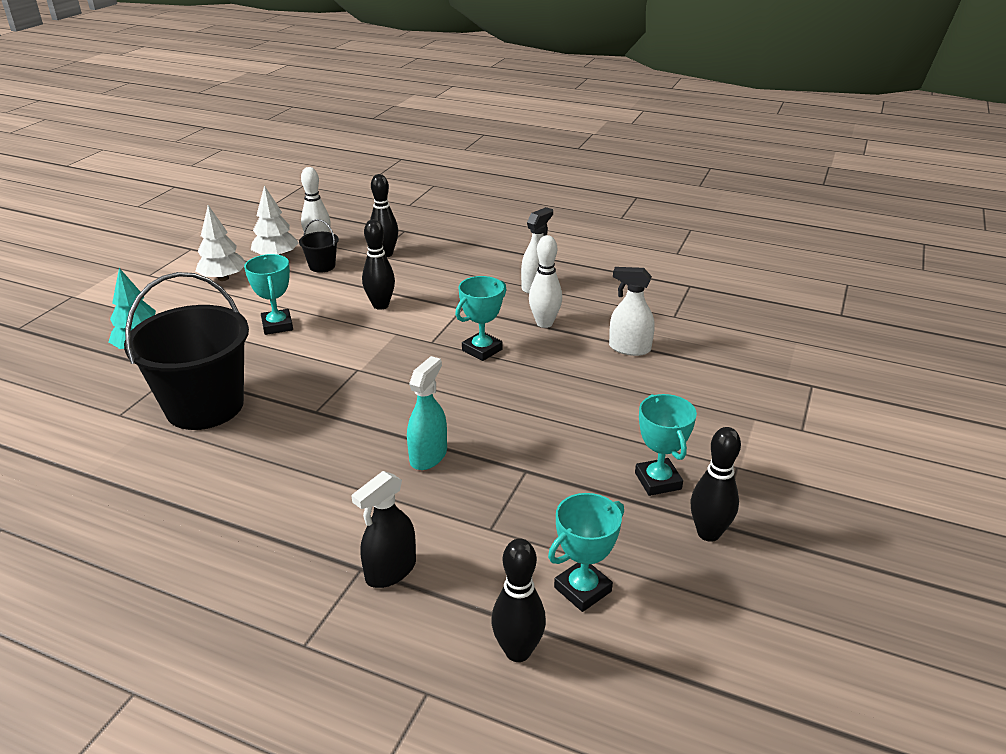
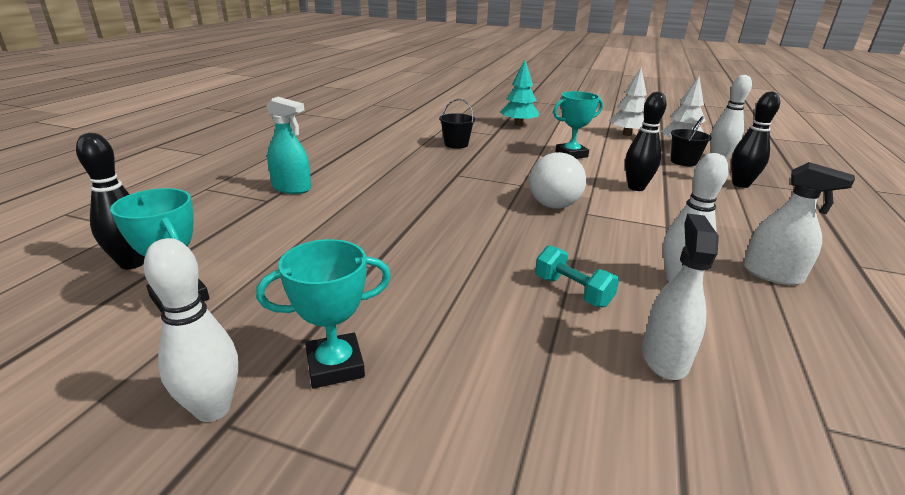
camera: 85 degrees right, 5 degrees down
(205, 406) = (456, 144): black bucket -> black bucket, size x0.44
(390, 571) = (258, 210): black spray bottle -> none
(396, 355) = (552, 198): none -> white light bulb
(428, 456) = (397, 218): turquoise spray bottle -> turquoise spray bottle (292, 188)
(482, 350) = (587, 239): turquoise trophy -> none
(560, 369) = (572, 291): none -> turquoise dumbbell
(708, 533) = (213, 409): black bowling pin -> white bowling pin

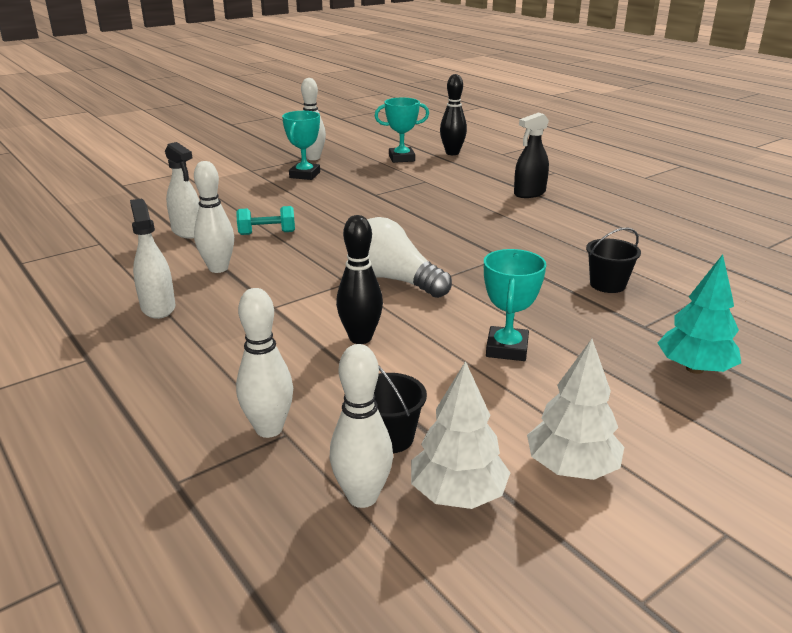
camera: 125 degrees right, 0 degrees up
(292, 188) = (529, 193): turquoise spray bottle -> black spray bottle
(740, 184) = (269, 429): black bowling pin -> white bowling pin
(772, 274) = (158, 307): white spray bottle -> white spray bottle turned 90 degrees clockwise

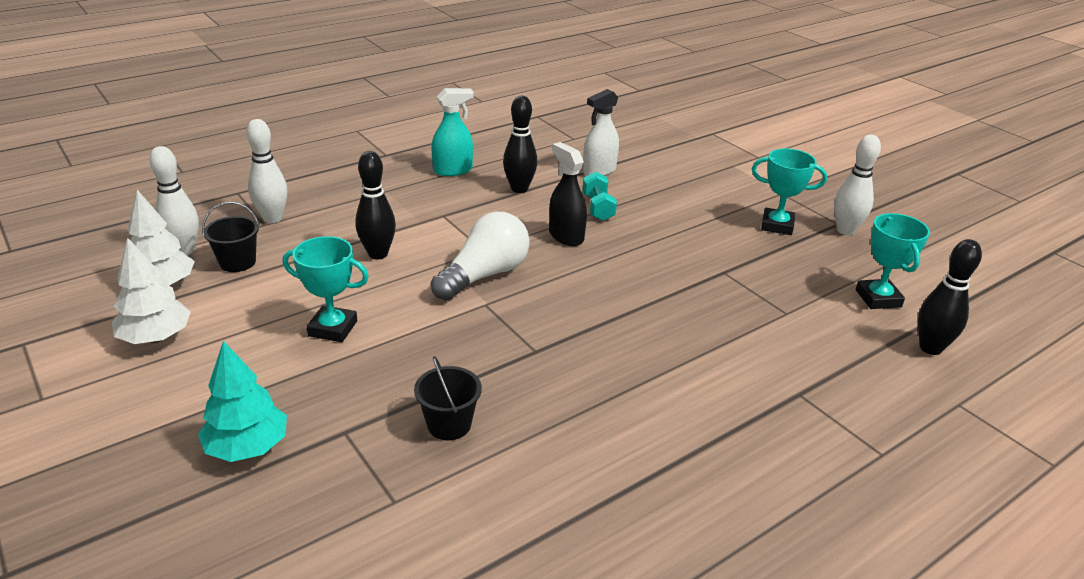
camera: 90 degrees right, 5 degrees up
(158, 307) = (453, 170): white spray bottle -> turquoise spray bottle
(218, 268) = (519, 189): white bowling pin -> black bowling pin
(529, 193) = (763, 406): black spray bottle -> black spray bottle (566, 236)

